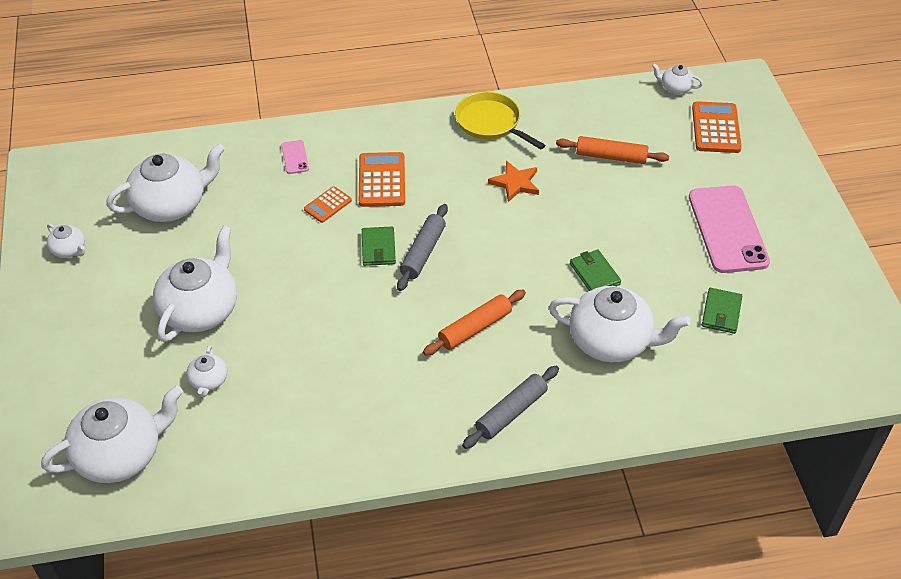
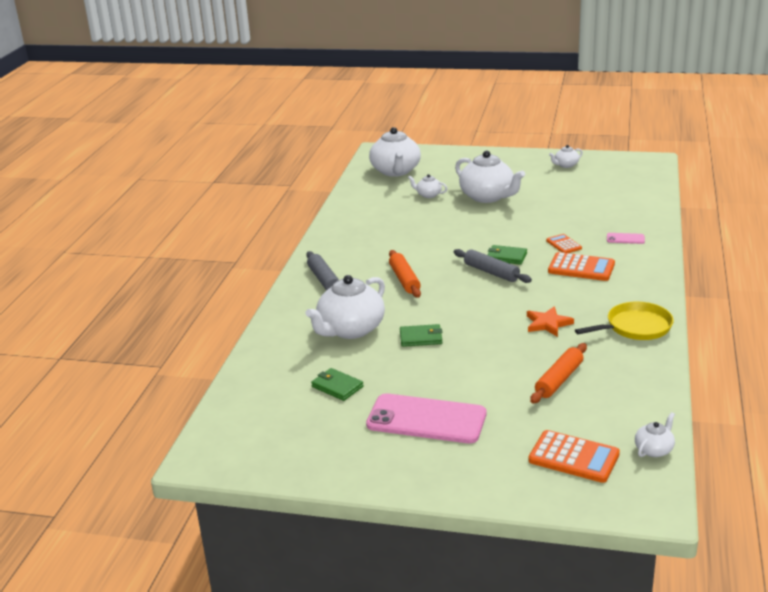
camera: 115 degrees right, 20 degrees down
(171, 205) = (593, 194): white teapot -> none

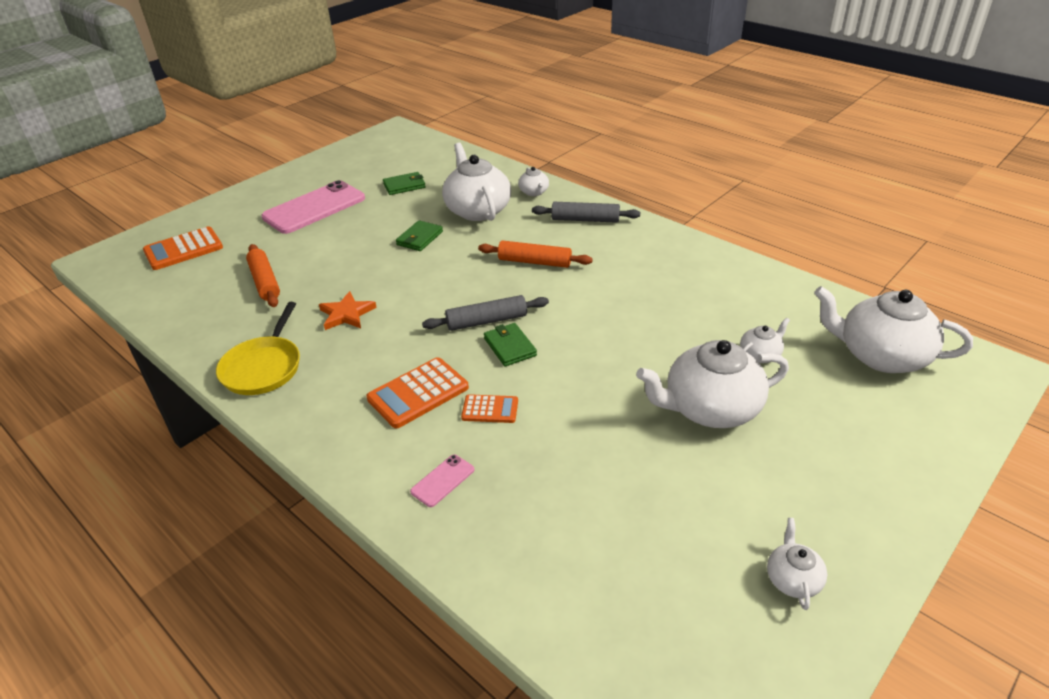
camera: 120 degrees right, 10 degrees up
(506, 257) = (510, 347): green wallet -> green wallet turned 75 degrees counterclockwise
(654, 449) = (129, 287): white teapot -> white teapot (534, 192)

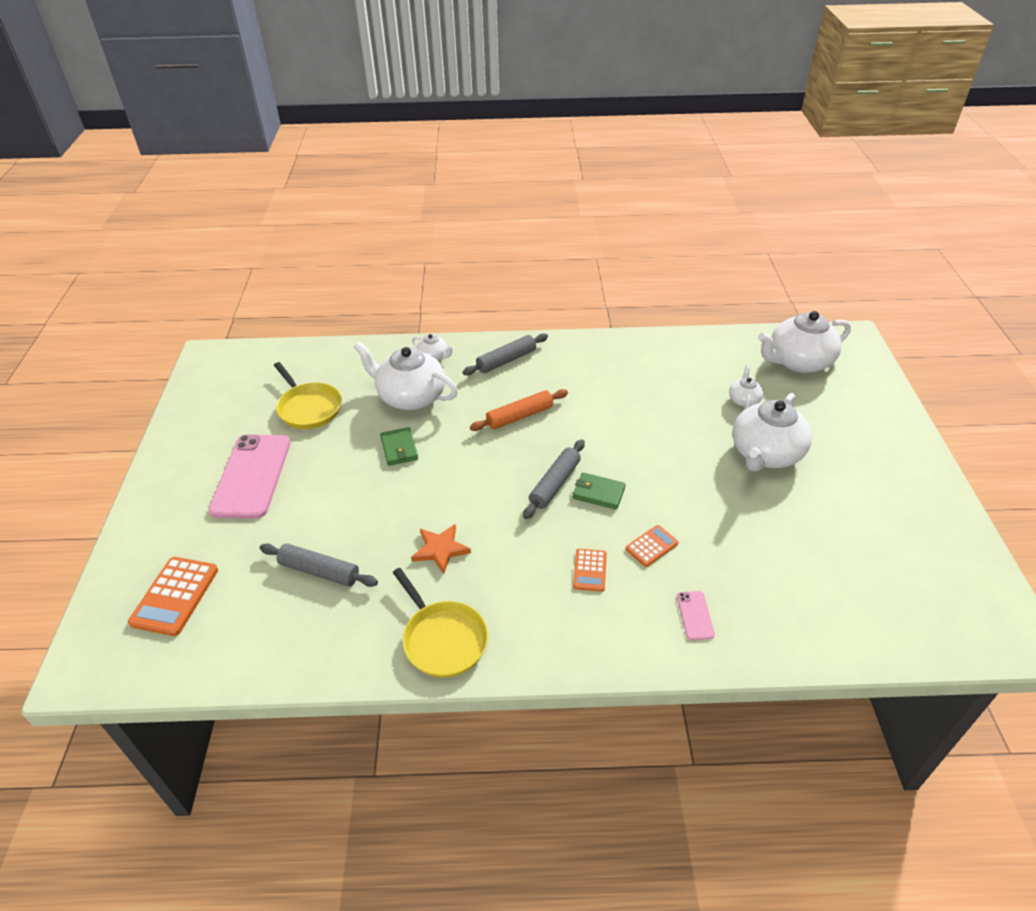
camera: 45 degrees left, 5 degrees up
(265, 282) = (319, 571): orange rolling pin -> grey rolling pin
(404, 186) = (309, 408): green wallet -> yellow pan
(418, 393) = (590, 570): orange calculator -> orange calculator, size x0.59
(792, 579) = (923, 525): white teapot -> none

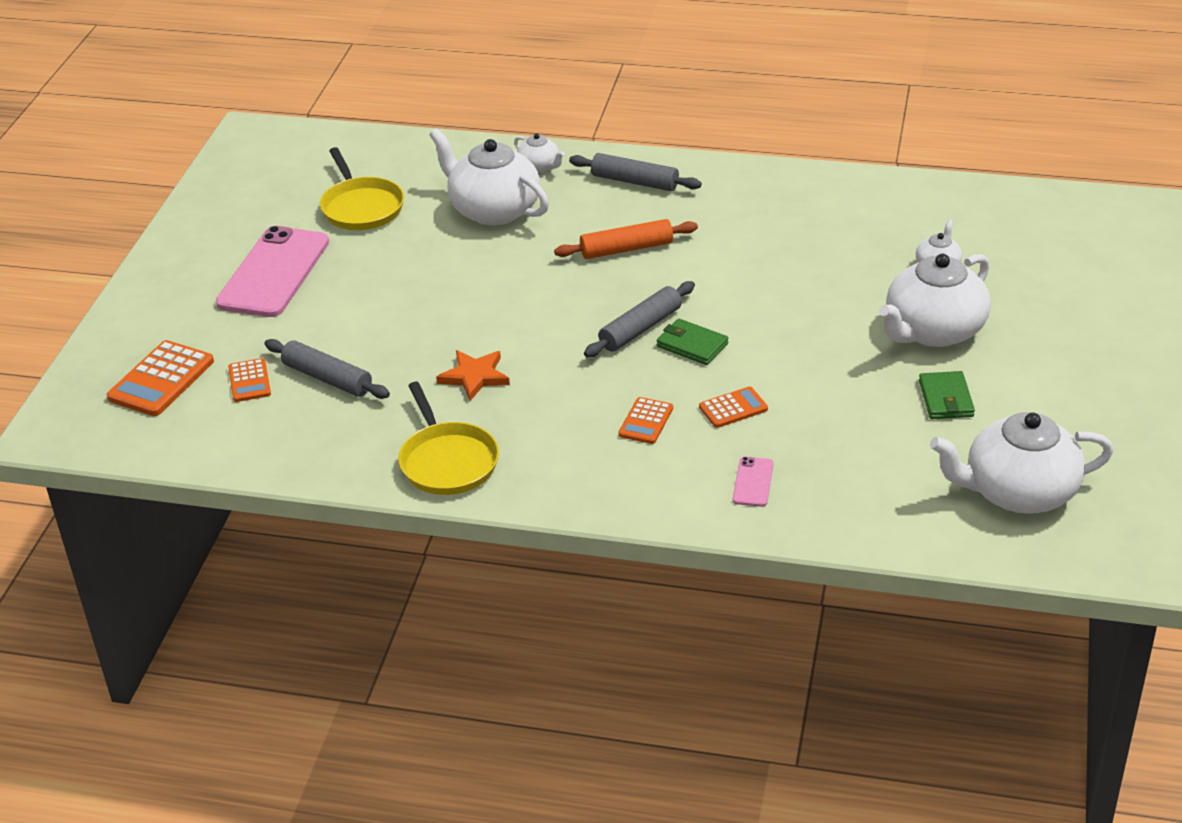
camera: 15 degrees right, 5 degrees down
(253, 585) = (249, 381): none -> orange calculator
(399, 448) = (460, 266): green wallet -> green wallet (946, 399)
(506, 360) = (635, 182): grey rolling pin -> grey rolling pin turned 45 degrees clockwise
(798, 362) = (1042, 229): white teapot -> white teapot (1018, 492)

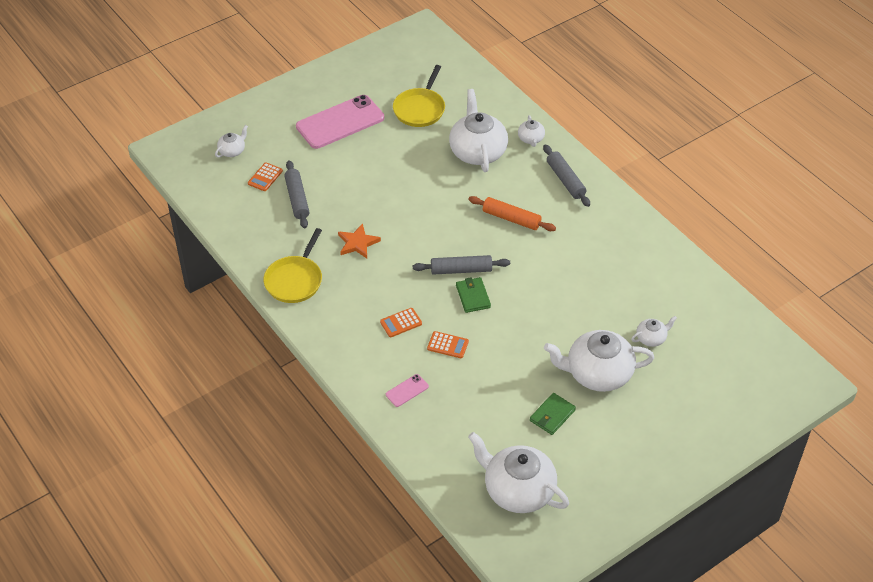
camera: 40 degrees right, 10 degrees up
(161, 380) = (232, 151): orange calculator -> white teapot

